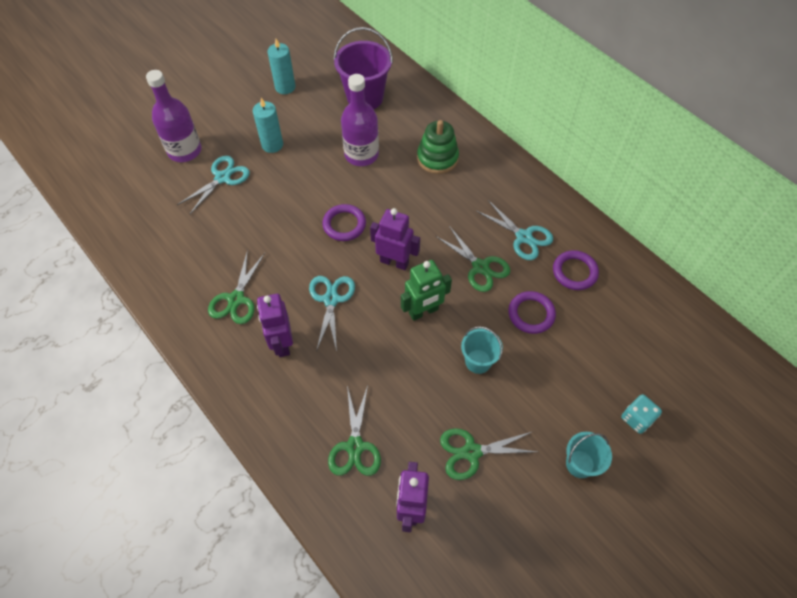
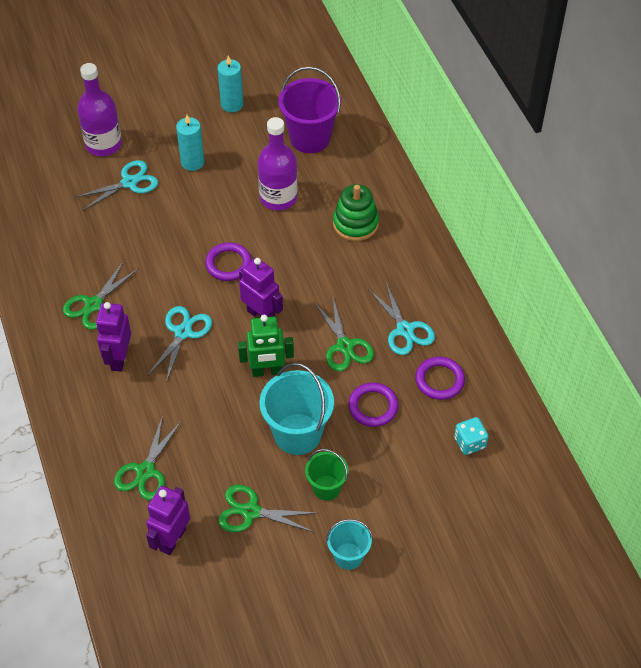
camera: 20 degrees right, 5 degrees down
(478, 361) = (297, 434): turquoise bucket -> turquoise bucket, size x1.74
(528, 404) = (326, 488): none -> green bucket
(637, 418) = (426, 535): turquoise dice -> turquoise dice (469, 442)

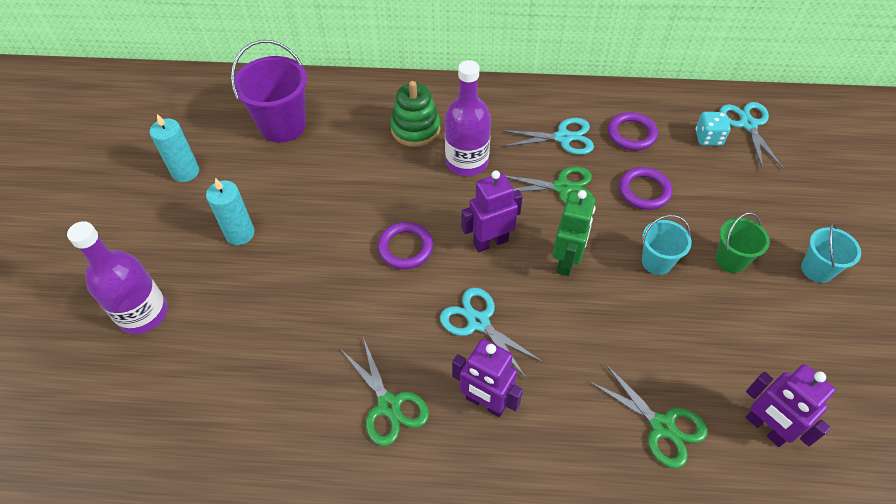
camera: 65 degrees left, 0 degrees up
(129, 182) = (224, 305): turquoise scissors -> turquoise scissors (748, 124)
(251, 512) = (745, 336): green scissors -> none
(278, 197) = (343, 176): purple bottle -> purple bottle (467, 162)
(297, 434) = (656, 262): turquoise bucket -> turquoise bucket, size x0.57

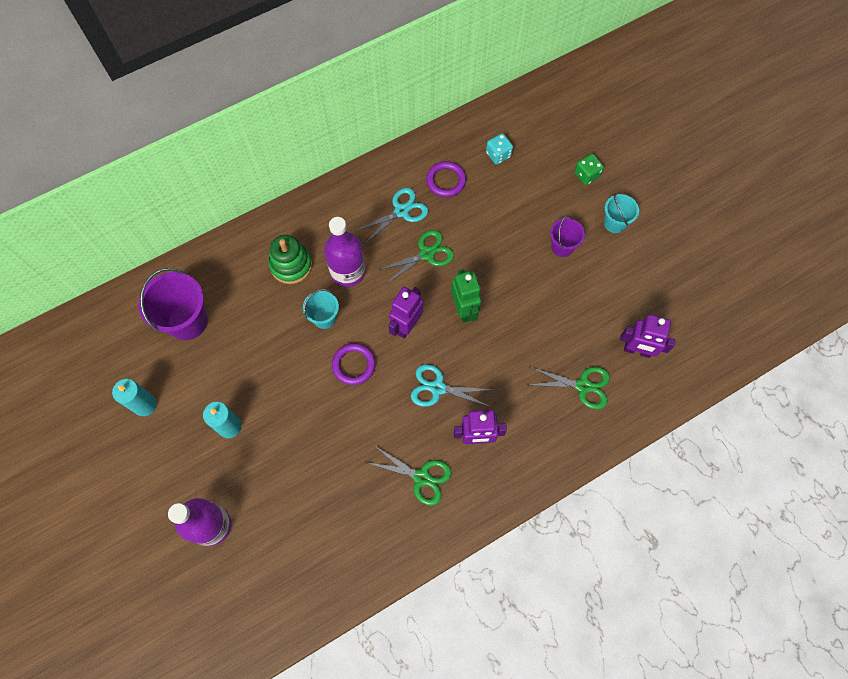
camera: 35 degrees left, 15 degrees up
(644, 191) = (481, 224): purple ring -> none
(656, 262) = (519, 275): turquoise bucket -> turquoise bucket (324, 318)
(730, 260) = (562, 247): green bucket -> purple bucket
(748, 124) = (517, 128): turquoise scissors -> none
(808, 204) = (586, 175): none -> green dice

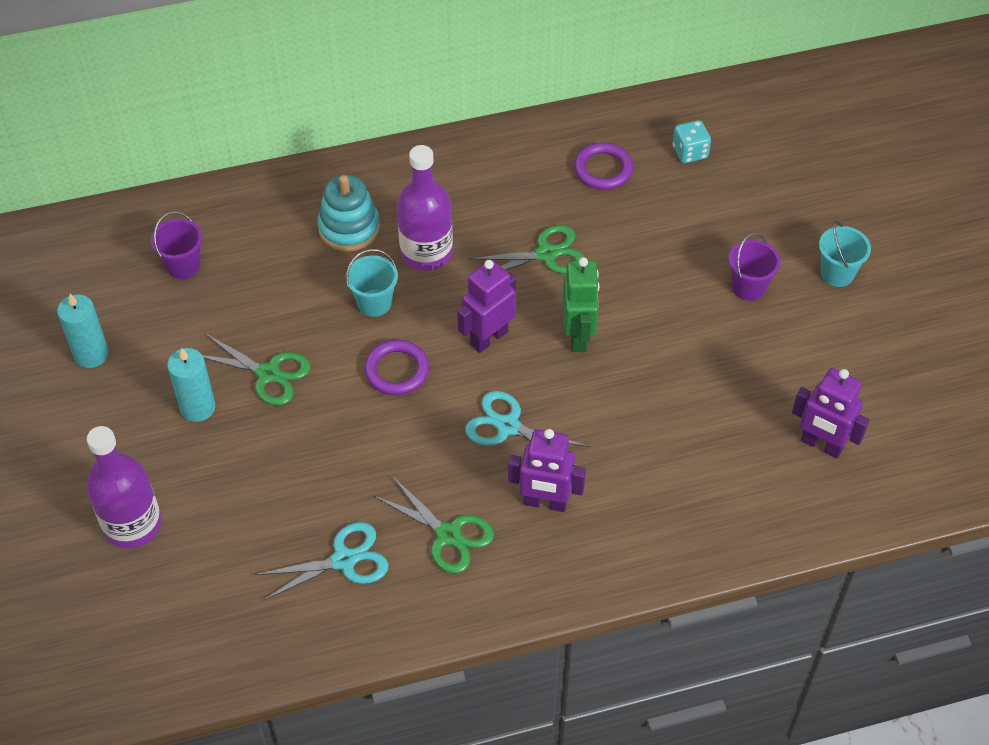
camera: 15 degrees right, 15 degrees down
(187, 321) = (183, 265): purple bucket -> purple bucket, size x0.57
(291, 265) = (349, 228): green stacking toy -> turquoise stacking toy
(401, 211) = (527, 194): turquoise scissors -> turquoise scissors (344, 560)
(583, 386) = (724, 472): green scissors -> green scissors (268, 373)
(586, 175) = (813, 203): green dice -> none

